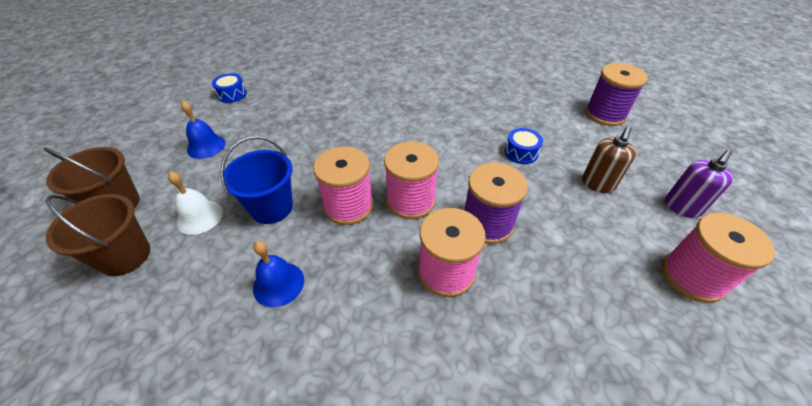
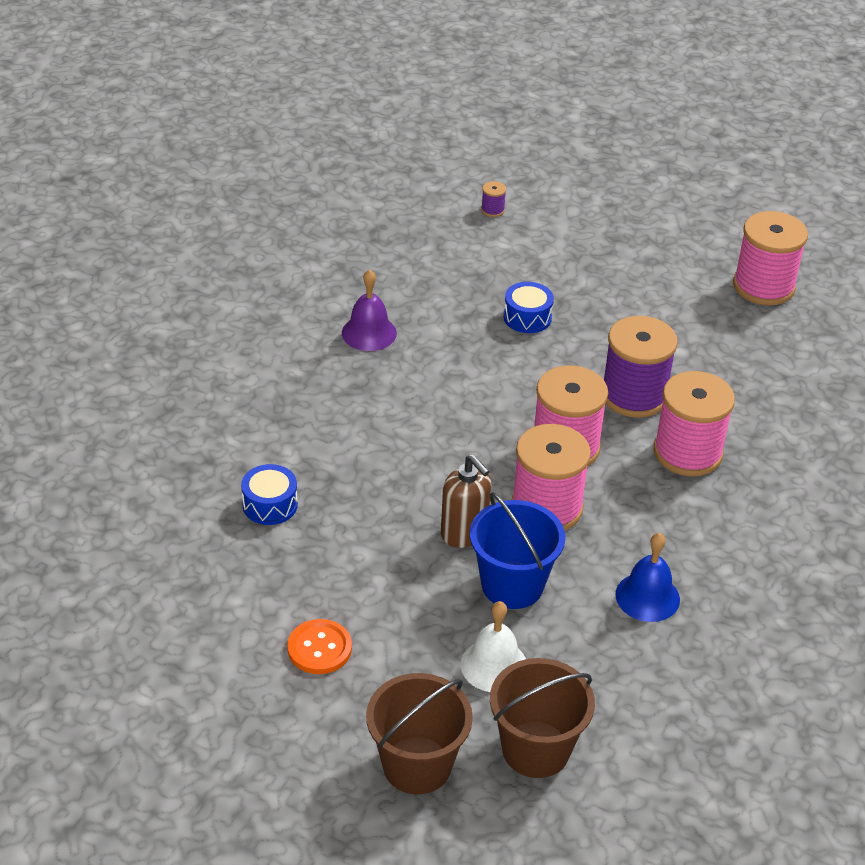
camera: 70 degrees left, 5 degrees down
(206, 146) = (319, 648): blue bell -> orange button
(232, 94) = (166, 600): blue drum -> blue drum (270, 505)
(454, 100) = (369, 333): none -> purple bell
(597, 184) = (615, 282): brown soap dispenser -> brown soap dispenser (464, 533)
(605, 114) = (492, 210): purple spool -> purple spool, size x0.40
(681, 207) = (678, 242): purple soap dispenser -> none

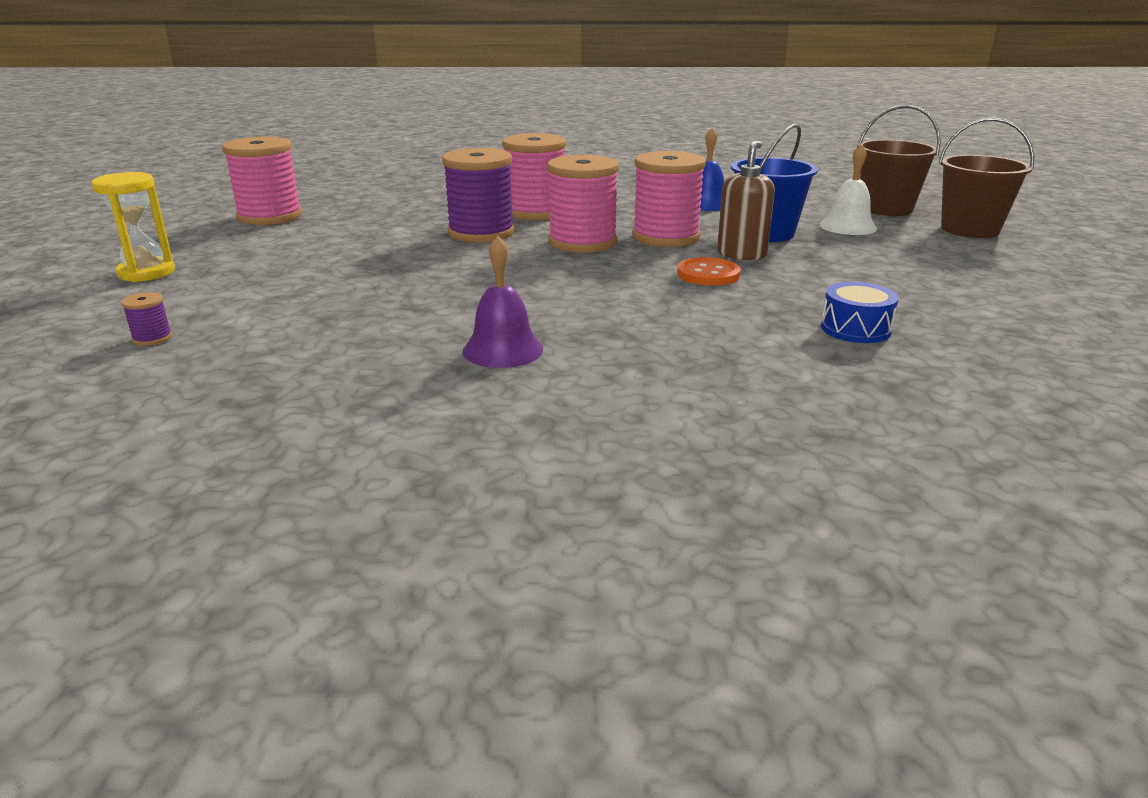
camera: 115 degrees left, 15 degrees down
(319, 648) = (955, 272): orange button -> orange button (708, 274)
(527, 317) = (394, 283): blue drum -> none
(630, 214) = (146, 272): none -> yellow hourglass

